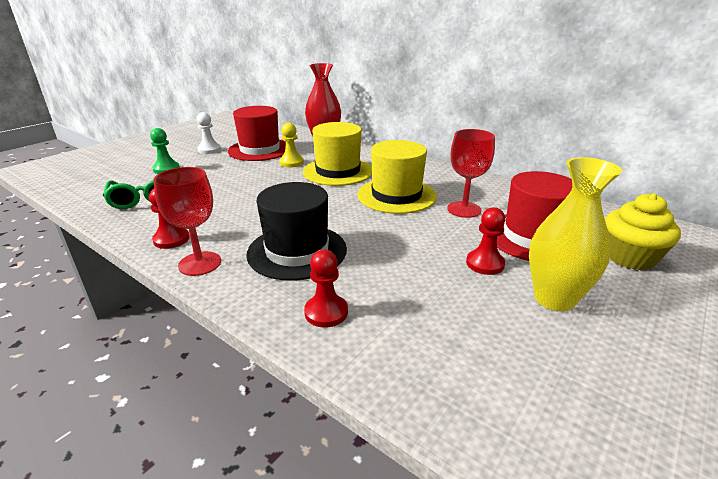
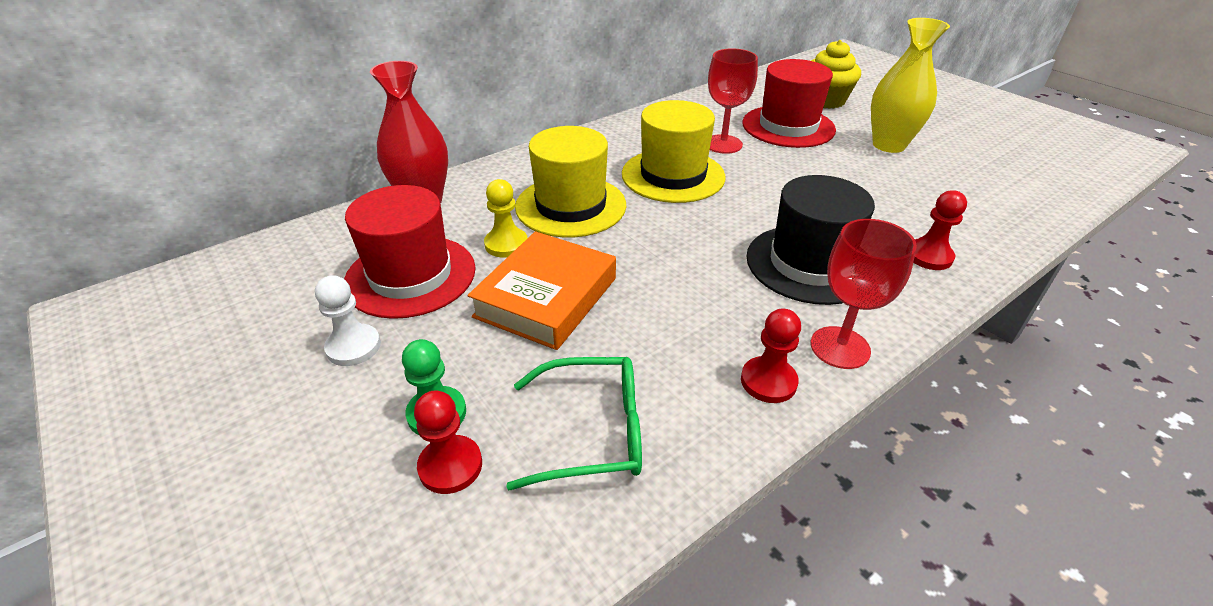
camera: 75 degrees left, 10 degrees up
(246, 177) = (546, 297): none -> orange book
(485, 264) = (836, 159): red pawn -> red pawn (450, 466)

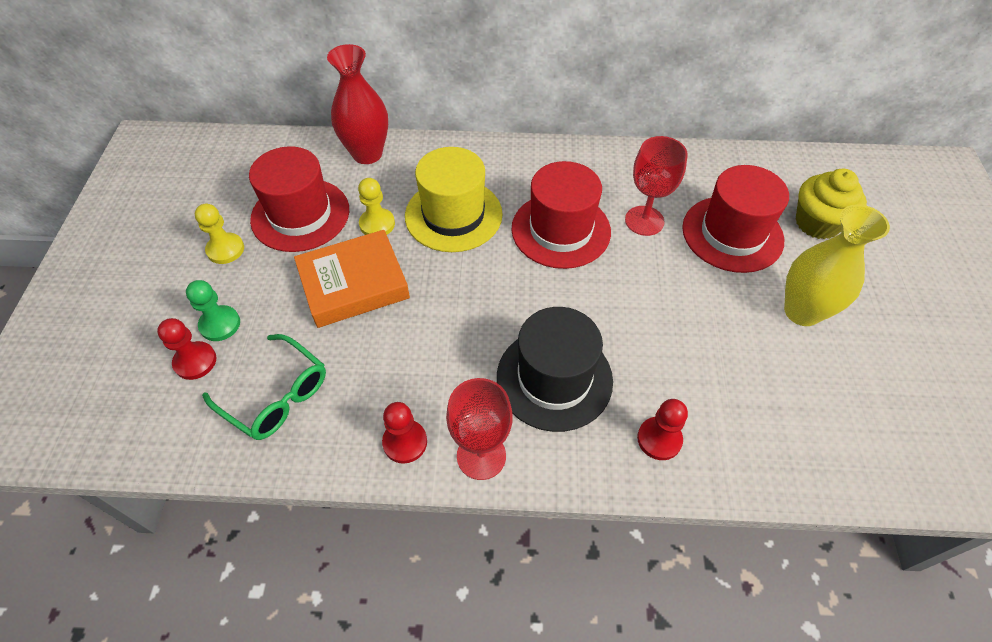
camera: 40 degrees right, 15 degrees up
(353, 347) = (225, 249): white pawn -> yellow pawn
(673, 175) = (561, 230): yellow hat -> red hat

